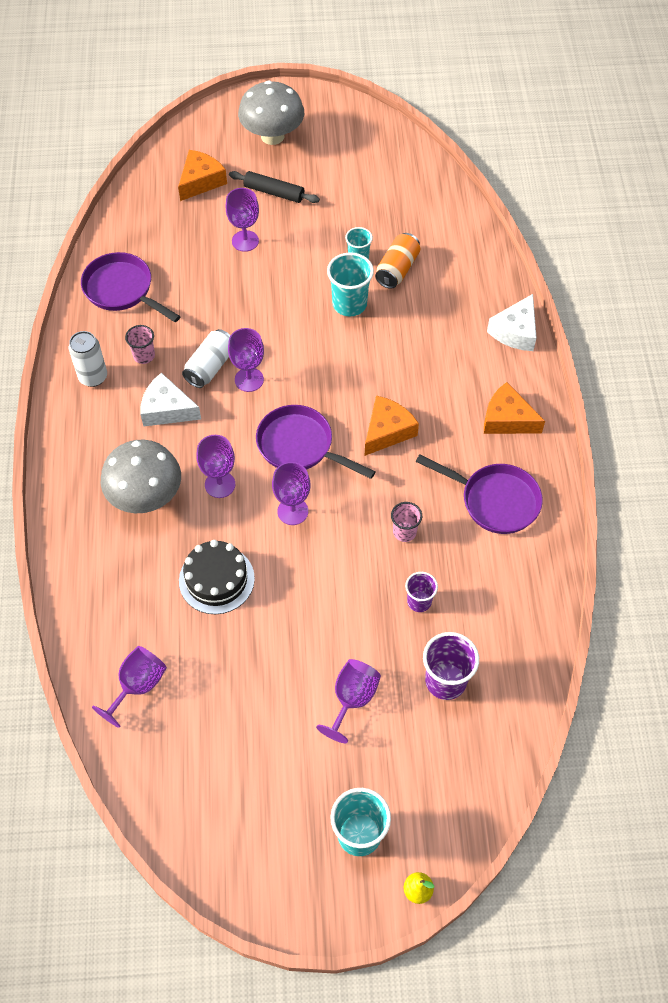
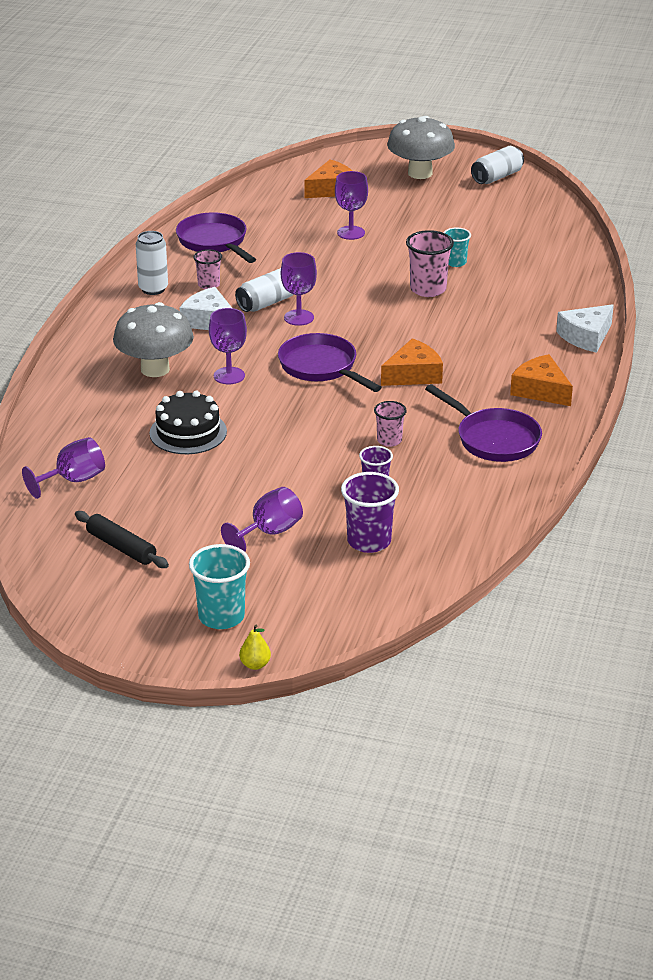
camera: 20 degrees right, 25 degrees down
(274, 192) = (398, 208): black rolling pin -> black rolling pin (121, 547)
(292, 511) = (288, 406): purple goblet -> none
(344, 123) = (497, 177): none -> white can
(349, 304) = (428, 289): turquoise cup -> pink cup
(397, 269) = (490, 276): orange can -> none

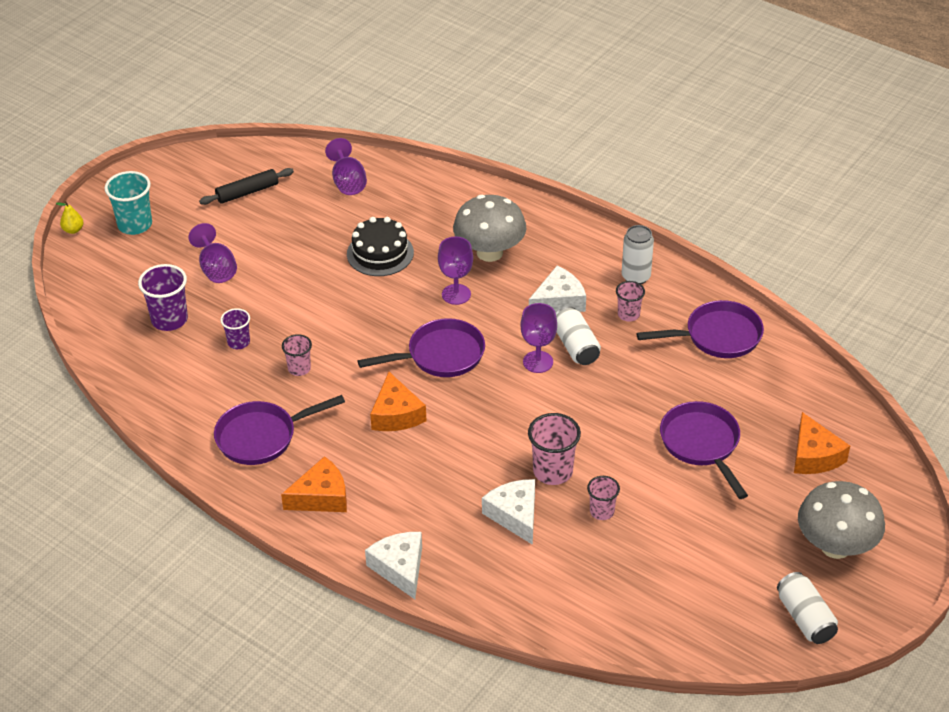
camera: 110 degrees right, 10 degrees up
(351, 233) = (702, 444): purple goblet -> purple pan
(455, 262) = (602, 511): turquoise cup -> pink cup
(489, 297) = (515, 515): none -> white cheese

